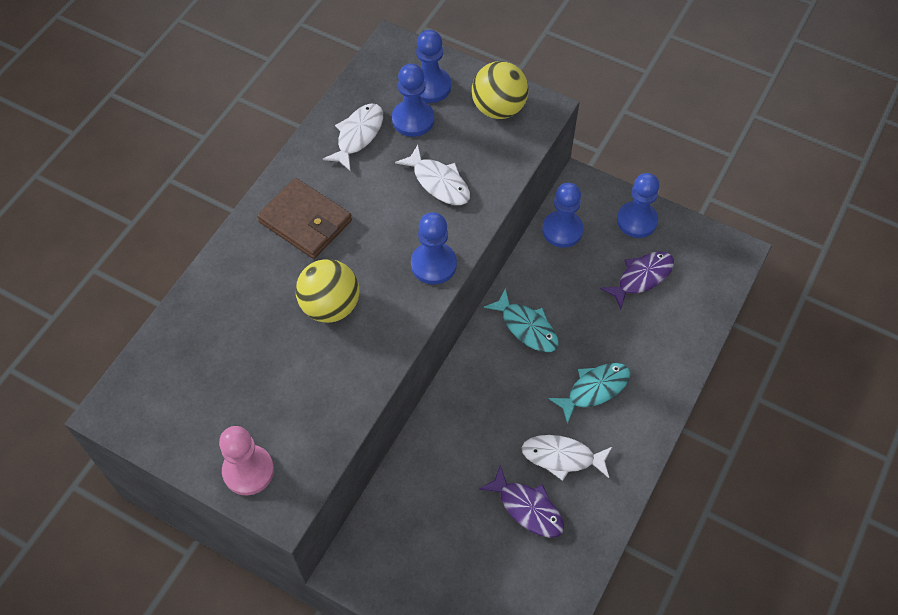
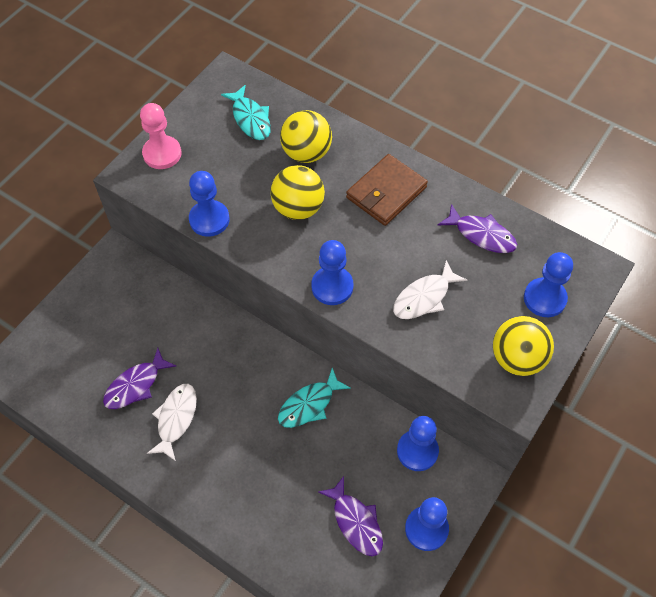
camera: 95 degrees right, 0 degrees up
(248, 305) = (306, 153): none -> yellow ball
(358, 136) = (481, 235): white fish -> purple fish
(413, 119) = (501, 281): blue pawn -> blue pawn (209, 219)
(594, 389) = (237, 456): turquoise fish -> turquoise fish (250, 119)

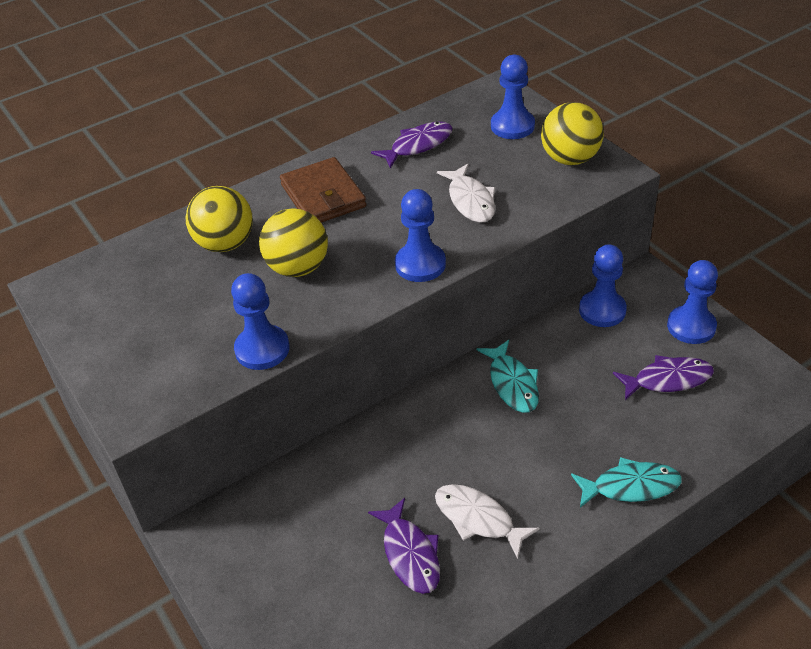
camera: 65 degrees left, 15 degrees down
(162, 154) = (126, 375): pink pawn -> none
(250, 119) = (137, 280): turquoise fish -> turquoise fish (630, 486)

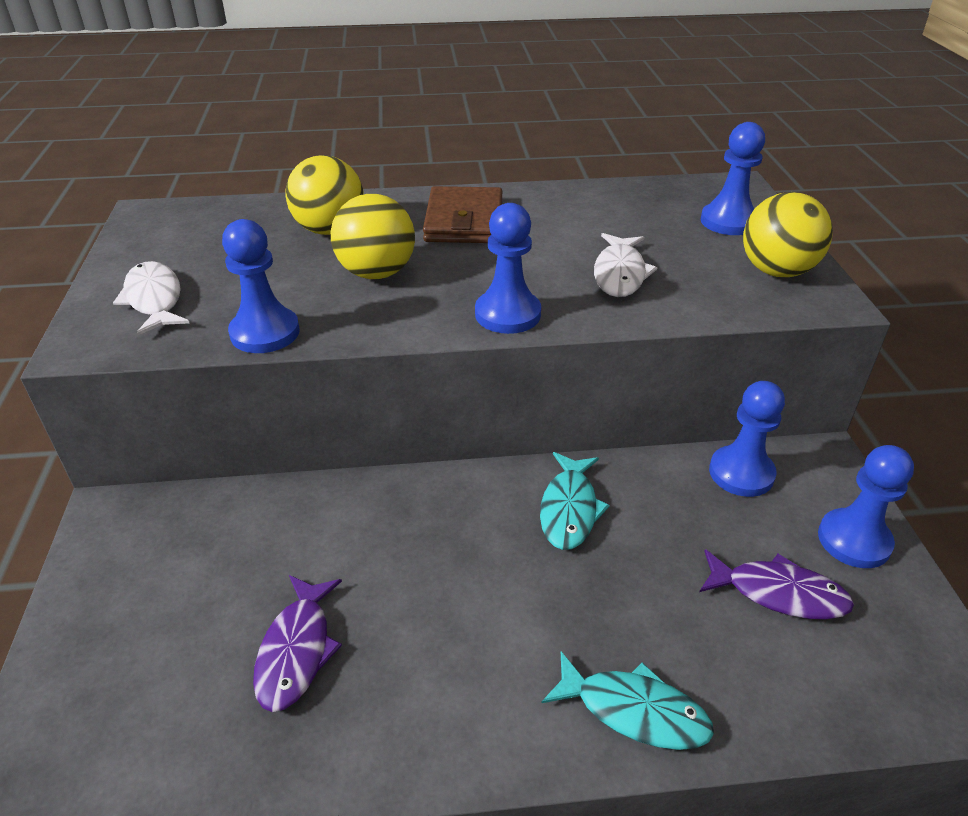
camera: 25 degrees right, 5 degrees down
(418, 145) = (604, 208): purple fish -> none
(478, 519) = (407, 650): white fish -> white fish (154, 300)

